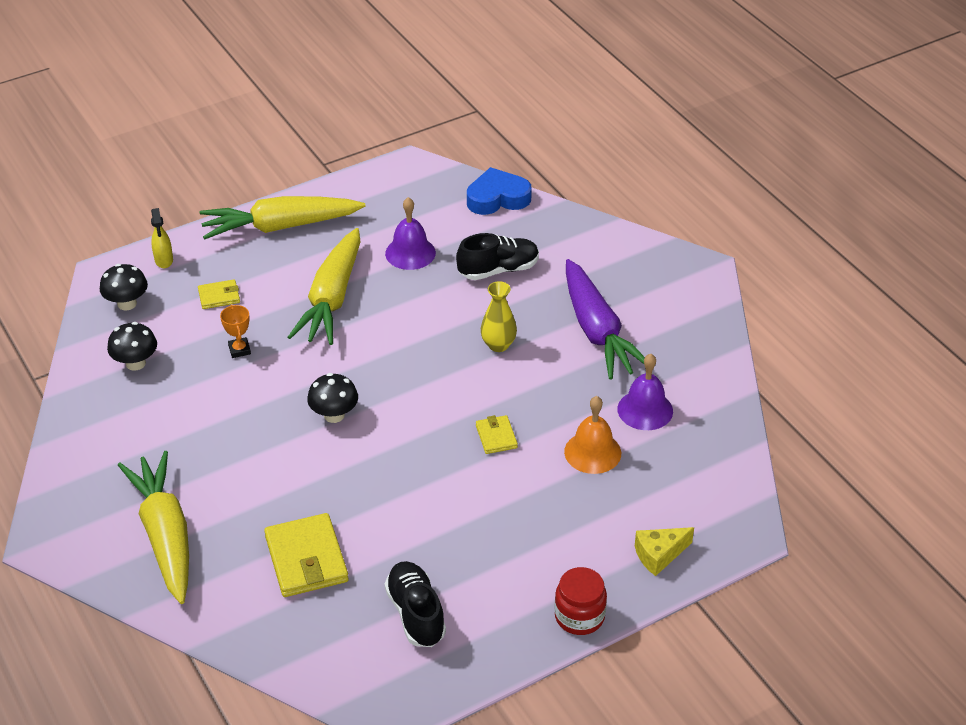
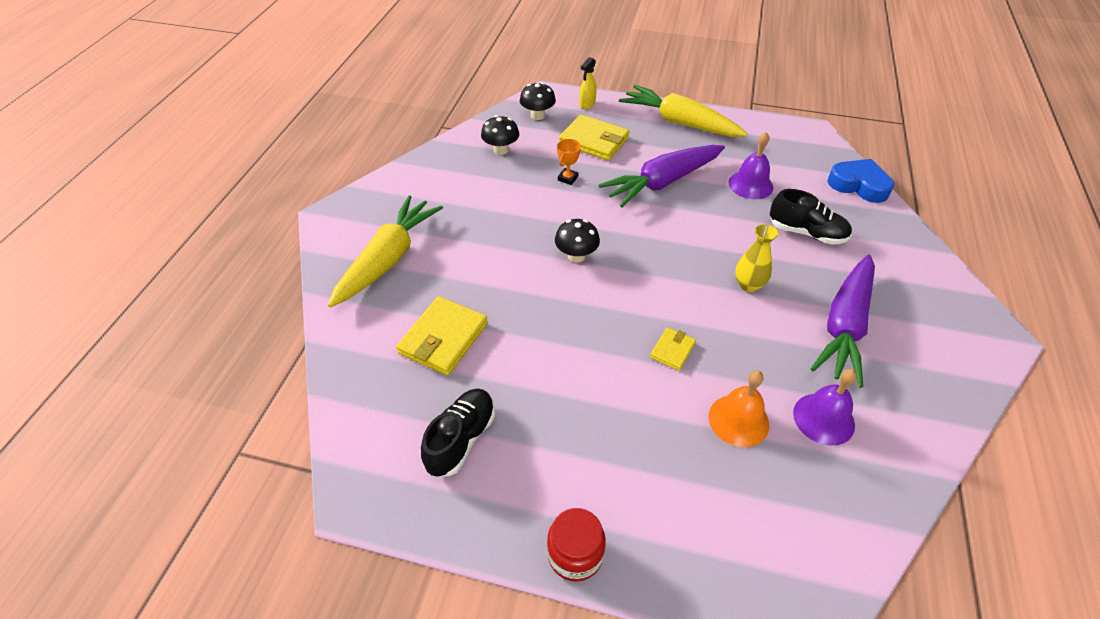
camera: 45 degrees right, 5 degrees up
(219, 296) = (594, 141): yellow wallet -> yellow wallet, size x1.88
(331, 299) = (662, 183): yellow carrot -> purple carrot
(659, 555) = (704, 560): yellow cheese -> none

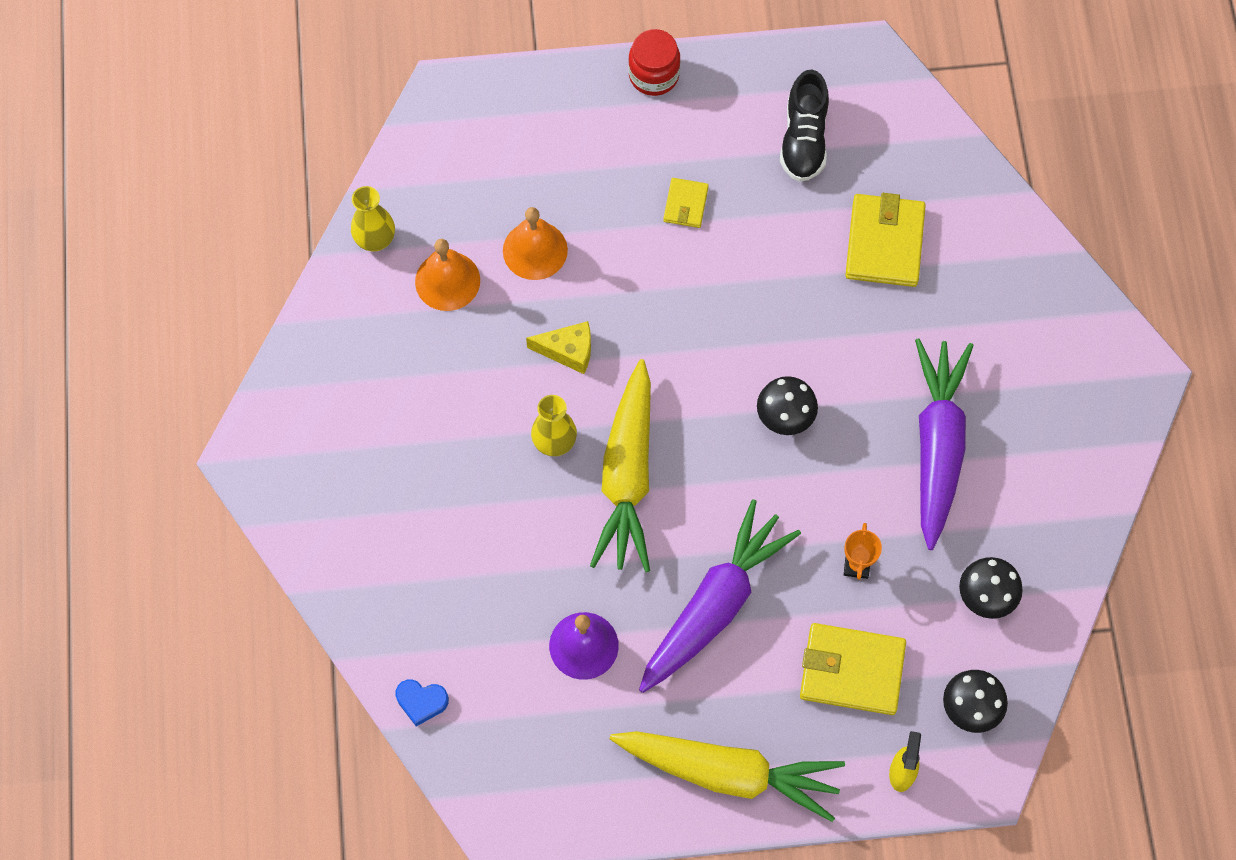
camera: 160 degrees right, 20 degrees up
(389, 259) = (1017, 332): yellow carrot -> yellow carrot (627, 477)
(672, 350) = (624, 313): yellow wallet -> yellow wallet (685, 204)
(725, 337) = (568, 351): none -> yellow cheese
(806, 233) = (490, 565): black shoe -> none
(823, 418) = (447, 281): purple bell -> orange bell
(844, 327) = (431, 413): purple carrot -> purple carrot (937, 445)
(858, 185) = (421, 702): blue heart -> blue heart, size x0.56
(894, 476) = (375, 239): none -> yellow vase

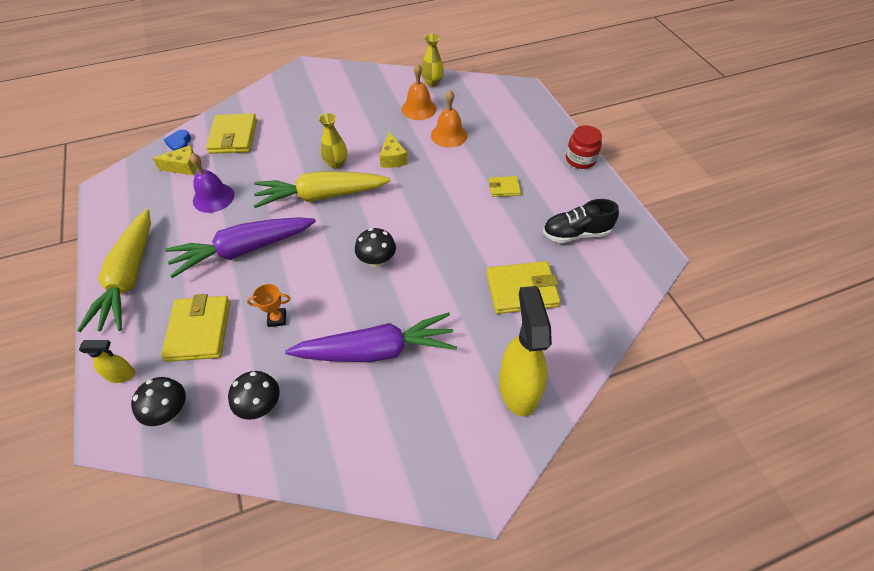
camera: 75 degrees right, 15 degrees down
(429, 606) = (233, 137): none -> yellow wallet
(489, 694) = (184, 167): none -> yellow cheese
(715, 604) = (243, 250): purple carrot -> purple carrot turned 135 degrees clockwise
(1028, 295) = (518, 388): none -> yellow spray bottle

